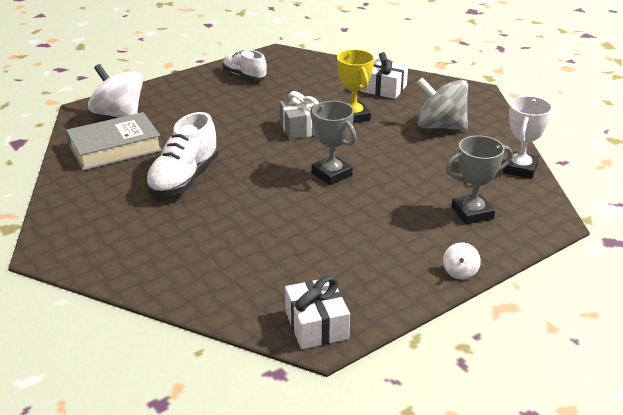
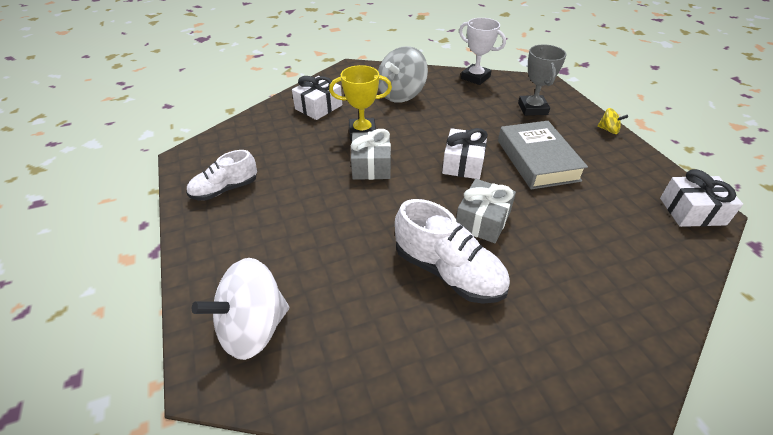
camera: 75 degrees left, 10 degrees up
(115, 148) = (350, 339): grey book -> grey book (537, 160)
(250, 190) = (482, 220): none -> grey gift
(331, 174) = (463, 163): grey trophy -> white gift
(460, 272) = (608, 130): white spinning top -> yellow spinning top

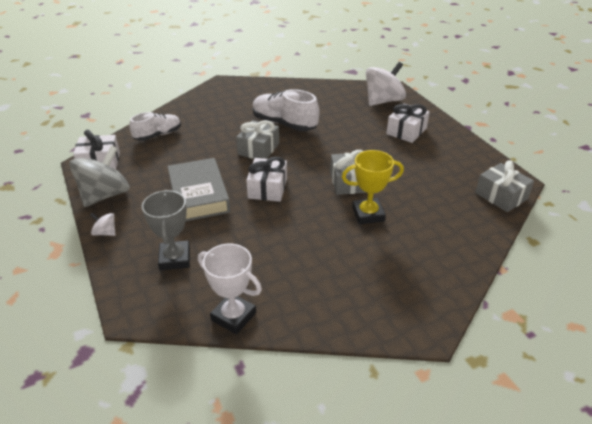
camera: 175 degrees right, 5 degrees down
(219, 142) = (501, 196): none -> grey gift
(225, 189) = (456, 158): white shoe -> white shoe (158, 135)
(318, 107) = (431, 245): white gift -> white gift (406, 131)
(401, 94) = (337, 273): grey spinning top -> grey spinning top (105, 195)
(608, 130) = (105, 233): yellow spinning top -> white spinning top

